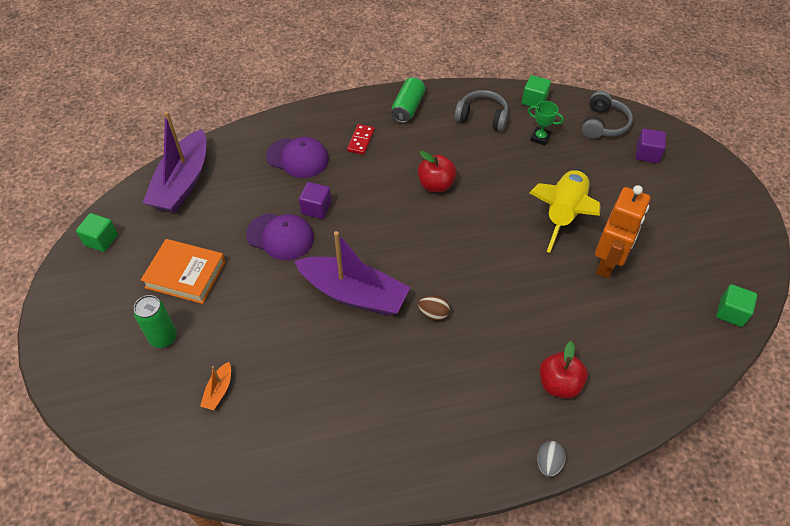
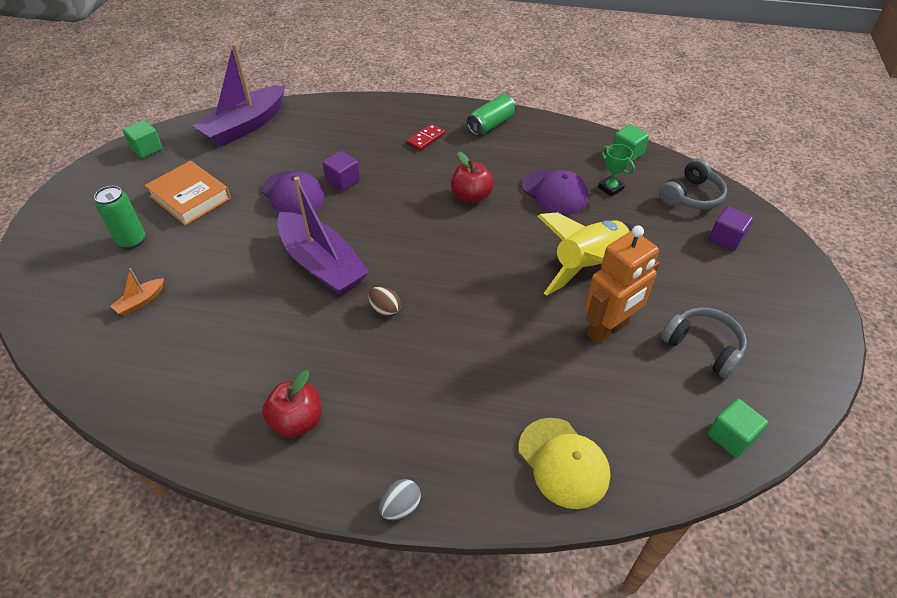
camera: 25 degrees right, 5 degrees down
(298, 158) = (357, 136): purple cap -> purple cap (555, 192)
(482, 117) = (560, 153): grey headphones -> grey headphones (703, 347)
(559, 384) = (469, 429): red apple -> red apple (297, 421)
(637, 380) = (563, 462): none -> yellow cap

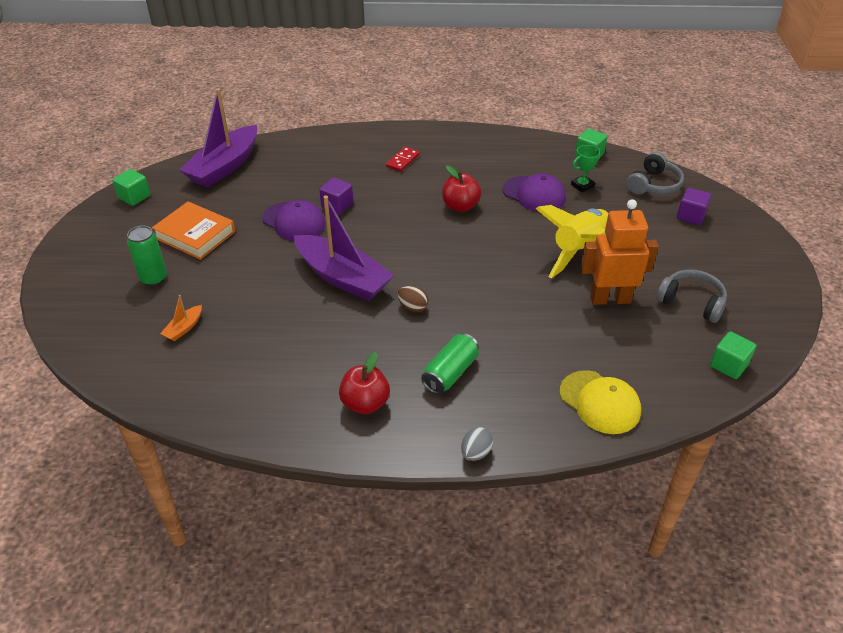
camera: 10 degrees left, 5 degrees down
(491, 125) = (459, 142): green can -> green can (450, 373)
(608, 329) = (610, 299): orange robot -> orange robot turned 135 degrees counterclockwise
(610, 188) = (582, 186): green trophy -> green trophy turned 75 degrees counterclockwise

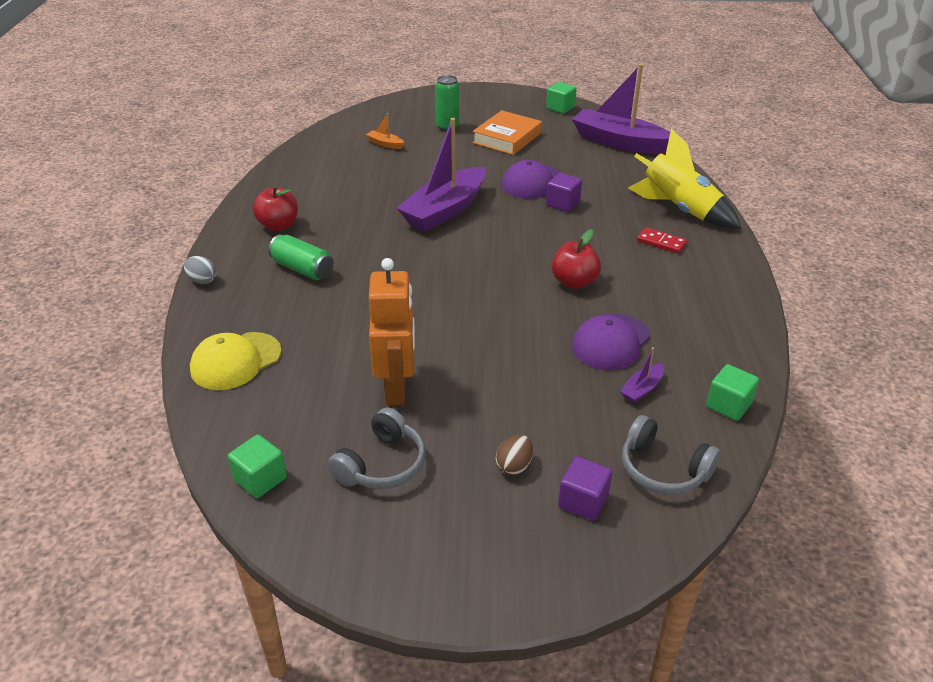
camera: 90 degrees right, 5 degrees down
(413, 307) = (397, 249): brown egg -> brown egg (514, 466)
(580, 251) = (491, 372): yellow rocket -> yellow rocket (679, 209)
(582, 186) = (642, 389): green trophy -> purple boat

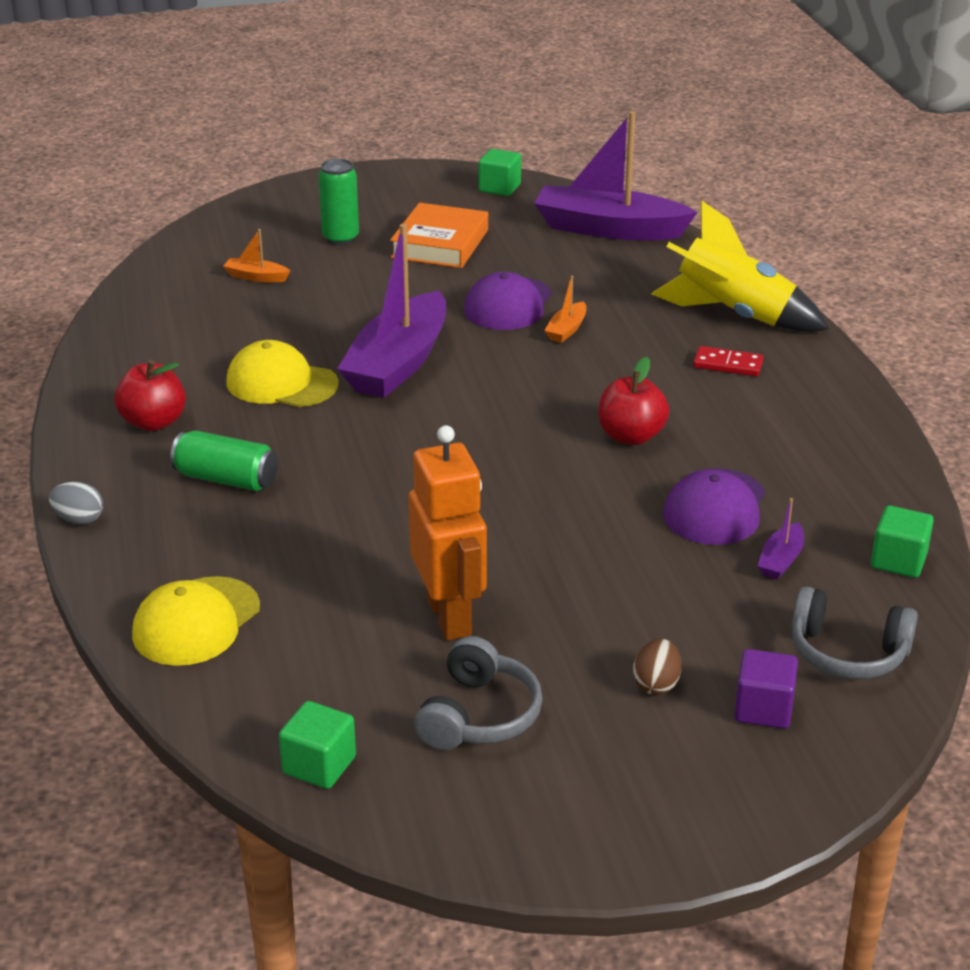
camera: 15 degrees left, 5 degrees down
(367, 212) = (281, 383): none -> yellow cap
(563, 204) = (567, 330): purple cube -> orange boat

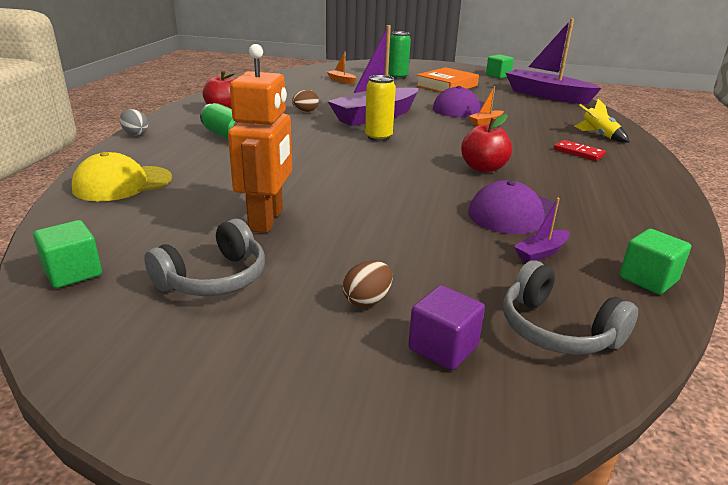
camera: 25 degrees right, 5 degrees down
(281, 383) = (305, 111): yellow cap -> brown egg
(445, 413) = (378, 137): none -> yellow can
(733, 315) = (599, 135): yellow rocket -> yellow rocket, size x0.50

